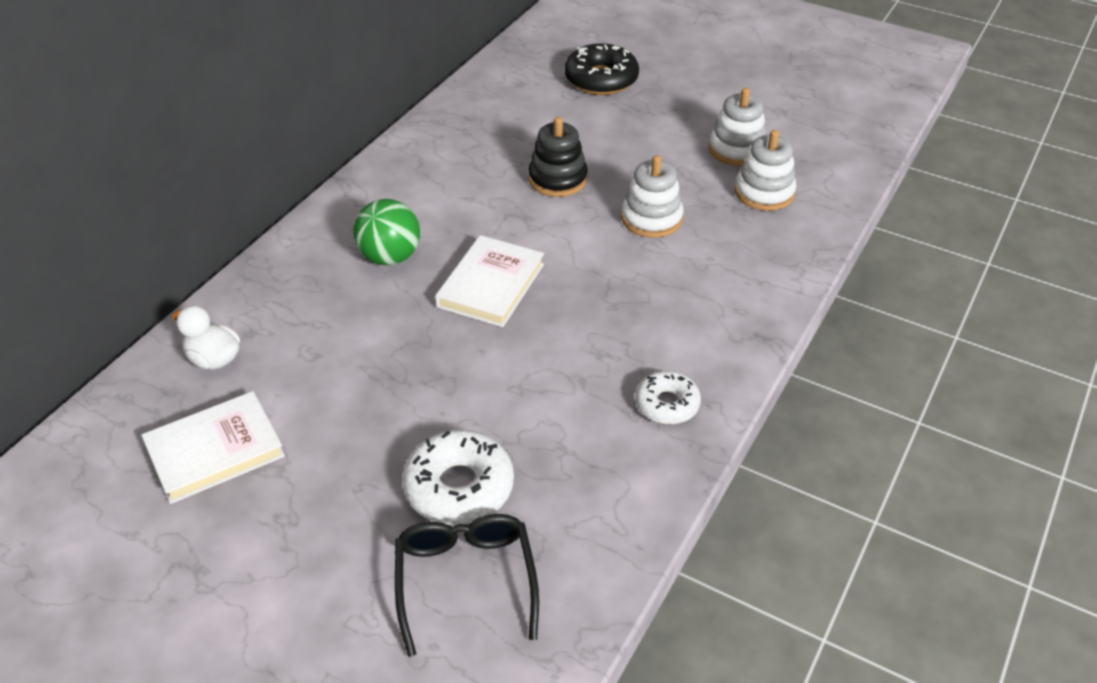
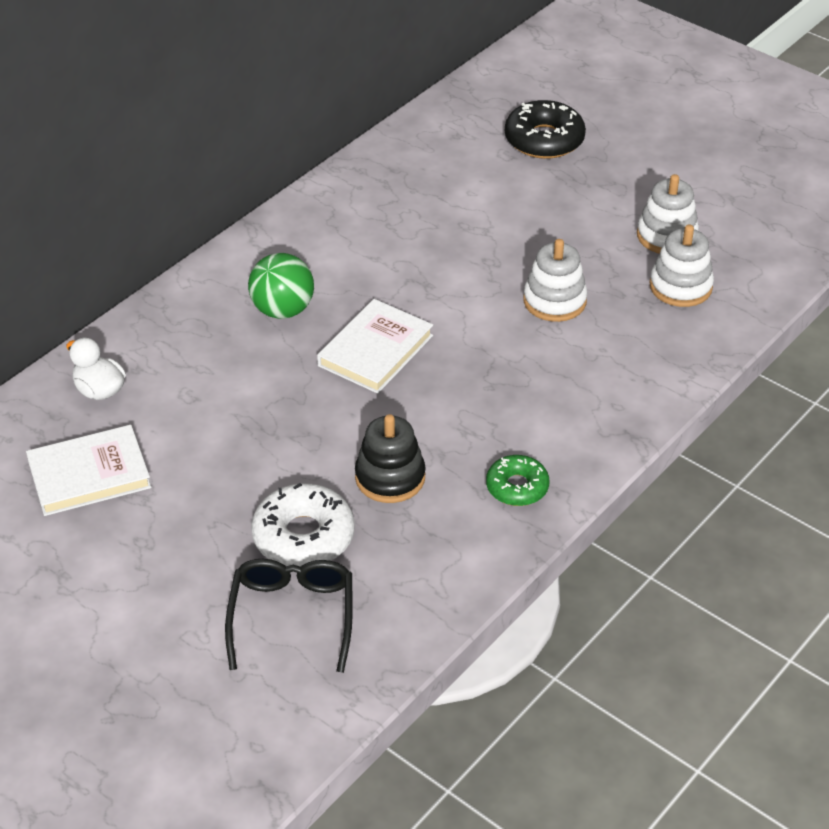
camera: 10 degrees right, 0 degrees up
(557, 179) = (469, 248): black stacking toy -> black stacking toy (390, 477)
(667, 404) = (517, 487): white donut -> green donut

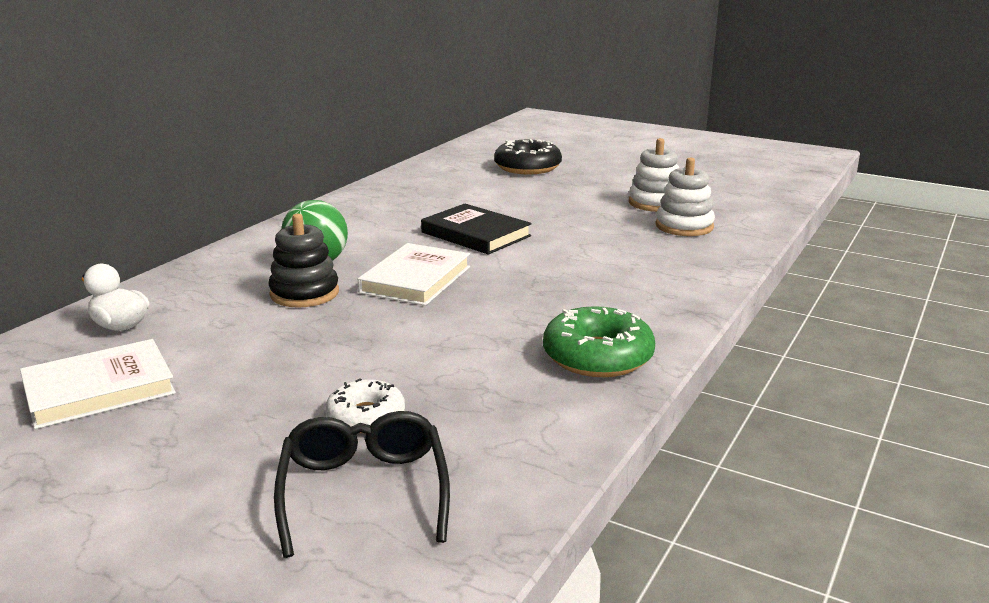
camera: 10 degrees left, 20 degrees down
(303, 536) = (366, 416): white donut -> white donut, size x0.63
(390, 477) = (456, 361): black stacking toy -> black stacking toy (304, 293)
(452, 276) = (475, 234): none -> black book
(517, 487) = (597, 356): green donut -> green donut, size x1.58
(554, 301) = (576, 241): white stacking toy -> none

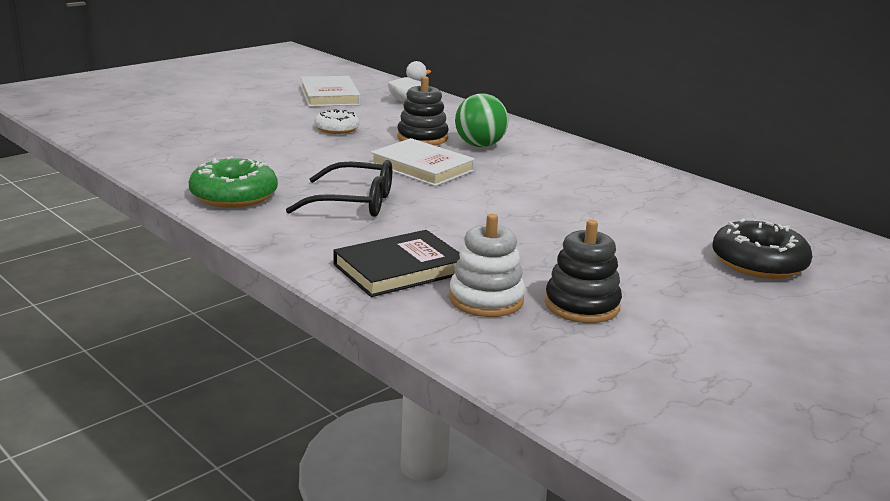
camera: 105 degrees right, 0 degrees up
(364, 492) = (166, 128): black glasses -> black glasses (353, 202)
(366, 416) = (235, 135): white donut -> white donut (336, 129)
(475, 234) = (516, 200): black book -> black book (399, 269)
(655, 203) = (582, 305): white stacking toy -> black stacking toy

